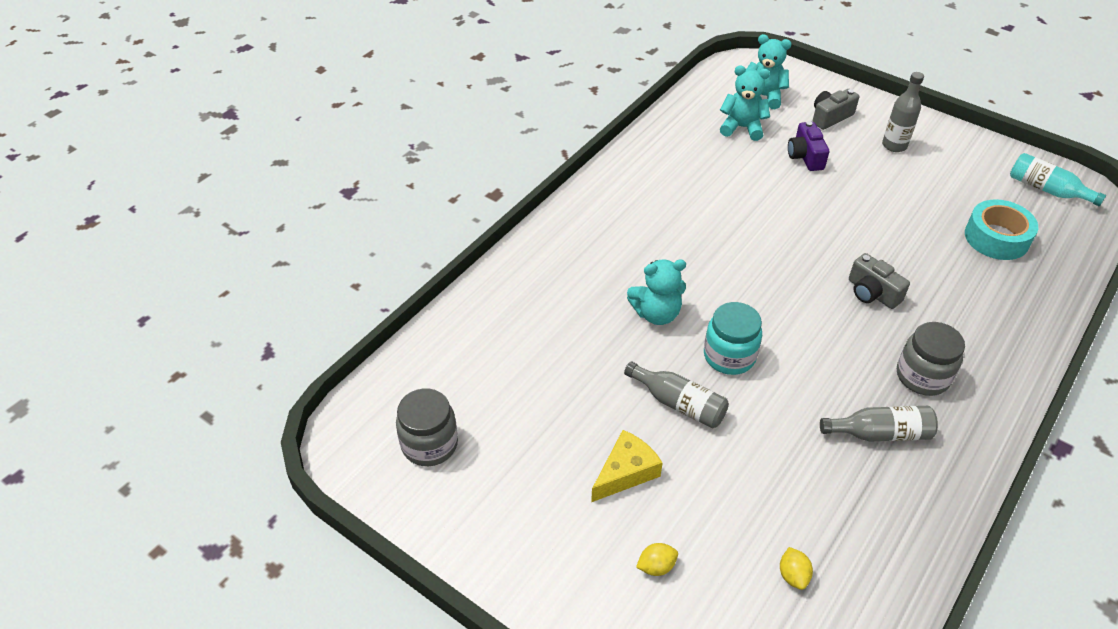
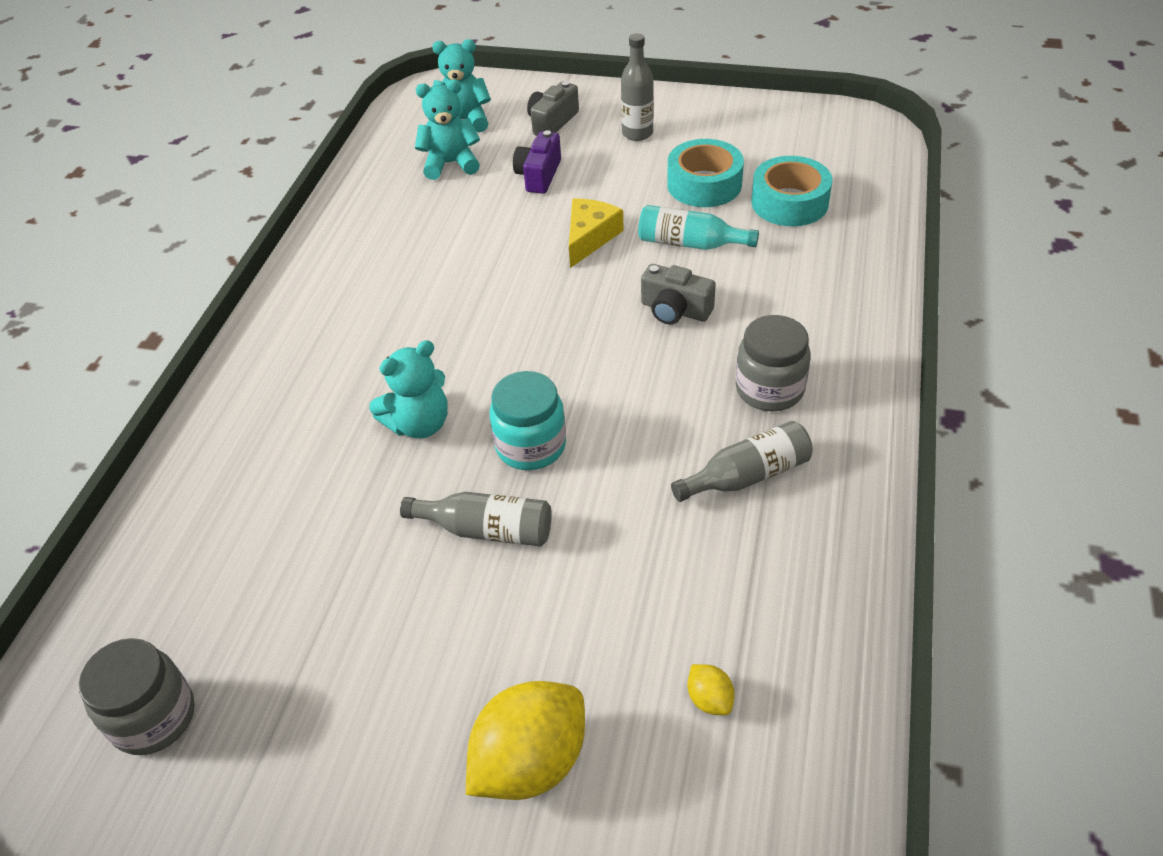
camera: 20 degrees left, 0 degrees up
(625, 472) = (447, 648): yellow cheese -> yellow cheese (590, 237)
(656, 566) = (530, 762): yellow lemon -> yellow lemon, size x2.27
(805, 156) = (539, 175): purple camera -> purple camera turned 45 degrees clockwise
(932, 202) = (704, 184): none -> turquoise tape
(1047, 189) = (822, 133): turquoise bottle -> turquoise bottle (690, 243)

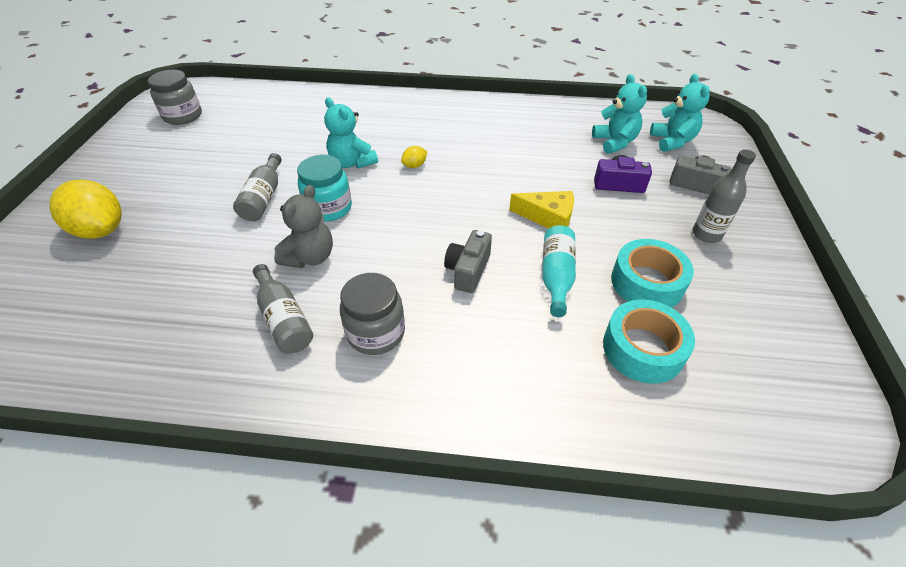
camera: 80 degrees right, 0 degrees up
(635, 459) = (310, 257): none -> grey teddy bear
(709, 699) = (103, 303): yellow lemon -> yellow lemon (414, 165)

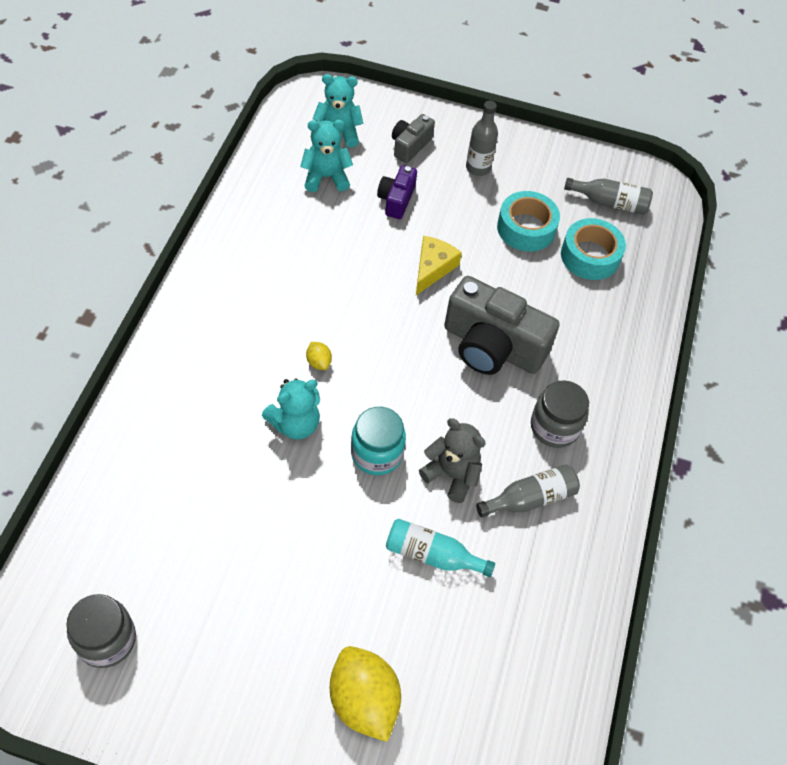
camera: 85 degrees left, 10 degrees up
(101, 230) = (363, 700): yellow lemon -> yellow lemon turned 75 degrees counterclockwise
(264, 198) = (342, 520): grey bottle -> grey bottle (610, 203)
(468, 270) = (492, 346): grey camera -> grey camera, size x1.95
(556, 276) = (509, 285): turquoise bottle -> turquoise bottle (432, 555)

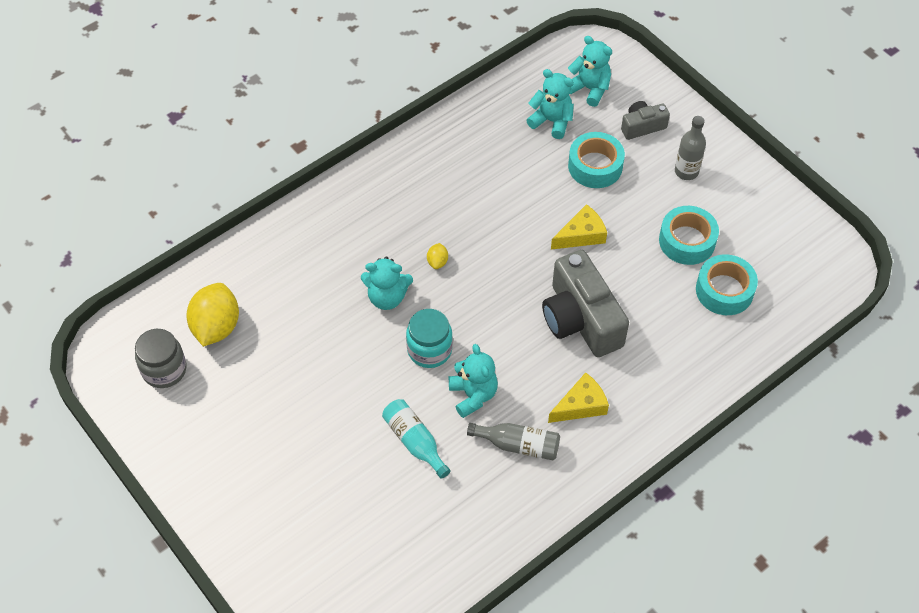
camera: 40 degrees right, 0 degrees up
(363, 700) = (295, 506): yellow lemon -> yellow lemon (216, 327)
(396, 200) = (595, 166): purple camera -> turquoise tape
(452, 474) = (473, 395): grey teddy bear -> turquoise teddy bear
(554, 427) = (581, 405): grey jar -> yellow cheese
(610, 203) = (781, 255): grey bottle -> none

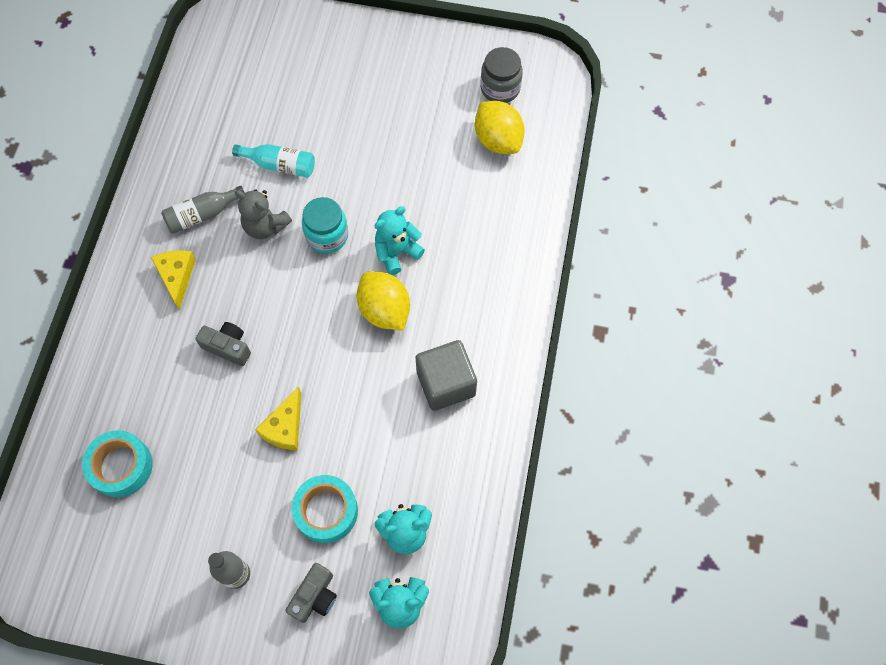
camera: 140 degrees right, 10 degrees up
(437, 262) = (384, 310): yellow lemon -> yellow lemon, size x2.27
(441, 184) = (446, 383): none -> grey cube
(473, 395) = (265, 226): turquoise teddy bear -> grey teddy bear
(581, 319) = (228, 347): grey camera -> grey camera, size x0.51
(581, 405) = (176, 277): yellow cheese -> yellow cheese turned 150 degrees clockwise
(687, 241) = (186, 493): turquoise tape -> none

